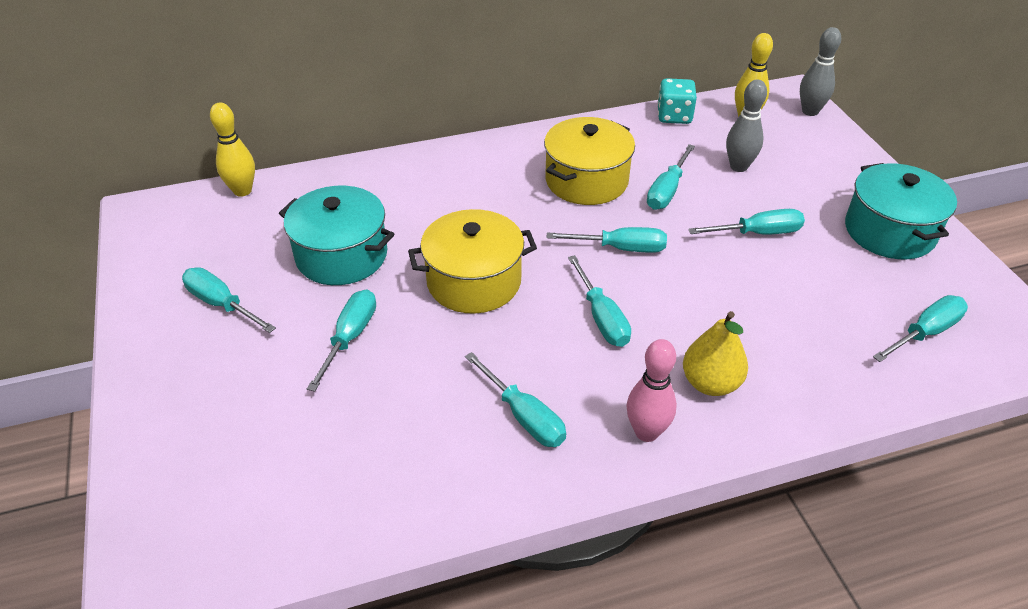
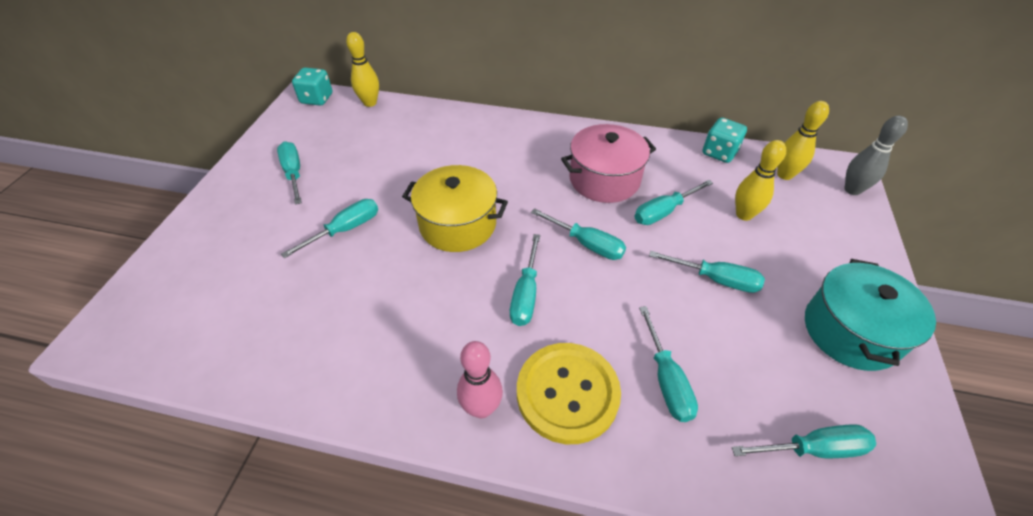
camera: 30 degrees right, 5 degrees up
(163, 209) = (316, 99): none -> turquoise dice
(341, 255) = (389, 169): turquoise pot -> none
(524, 416) = (404, 345): turquoise screwdriver -> turquoise screwdriver (666, 379)
(586, 180) = (604, 179): yellow pot -> pink pot
(710, 383) = (567, 393): yellow pear -> yellow button
(738, 167) = (744, 215): grey bowling pin -> yellow bowling pin

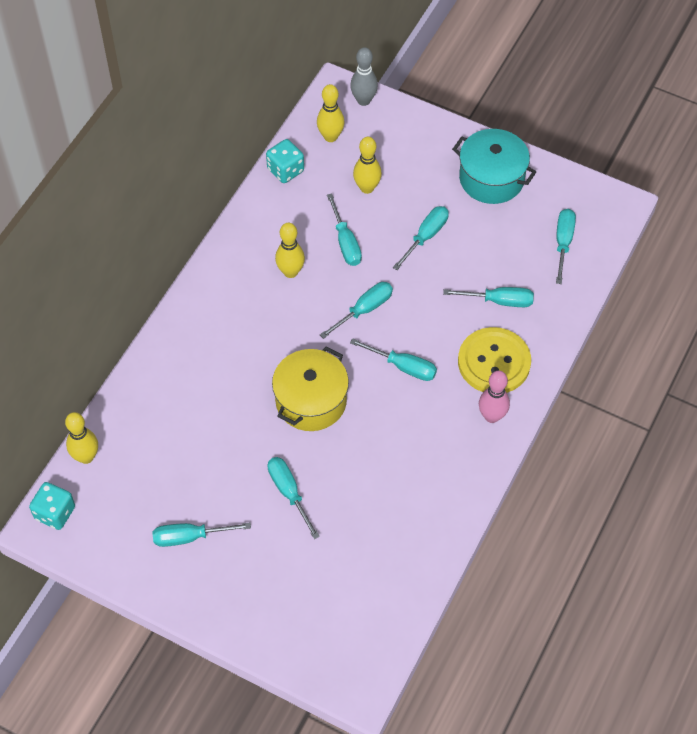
camera: 75 degrees left, 10 degrees up
(604, 179) = (290, 272): pink pot -> yellow bowling pin

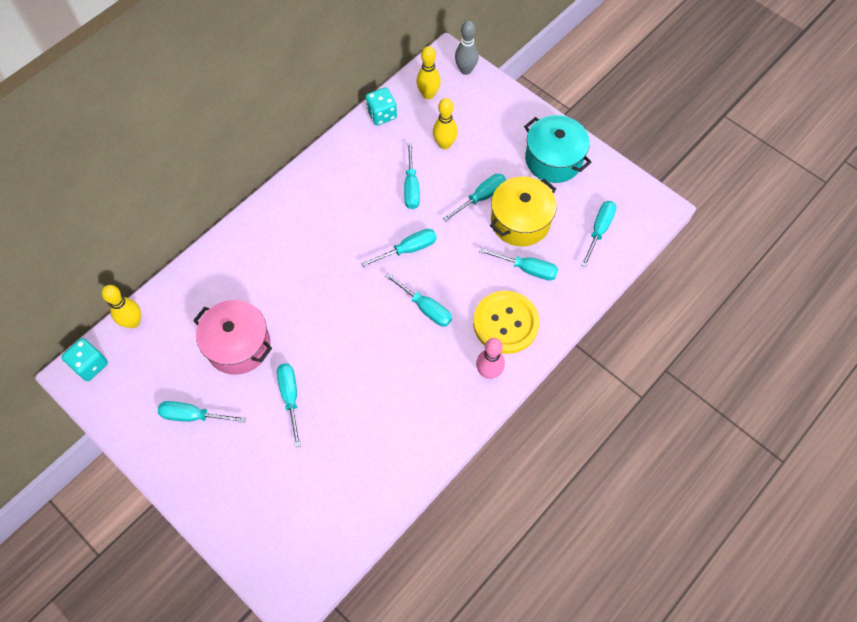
camera: 15 degrees right, 5 degrees up
(213, 453) = (238, 345): none -> pink pot
(290, 272) = (357, 202): yellow bowling pin -> none
(311, 401) = (336, 319): yellow pot -> yellow pot (520, 221)

